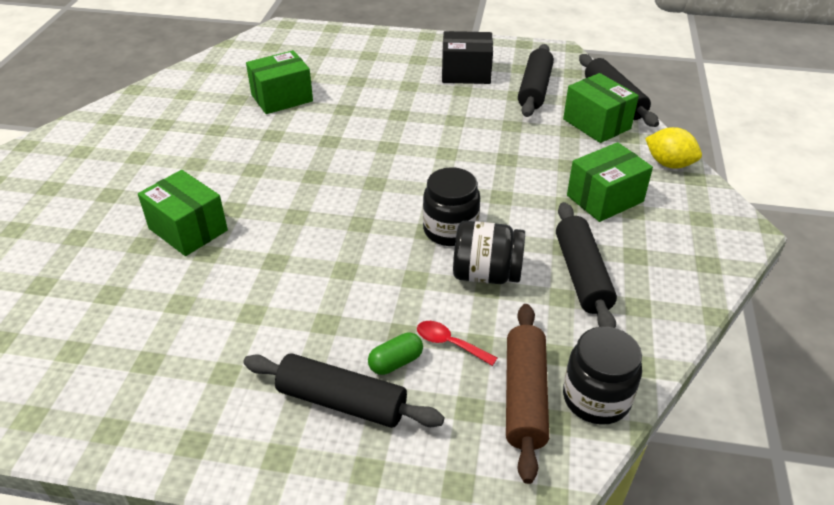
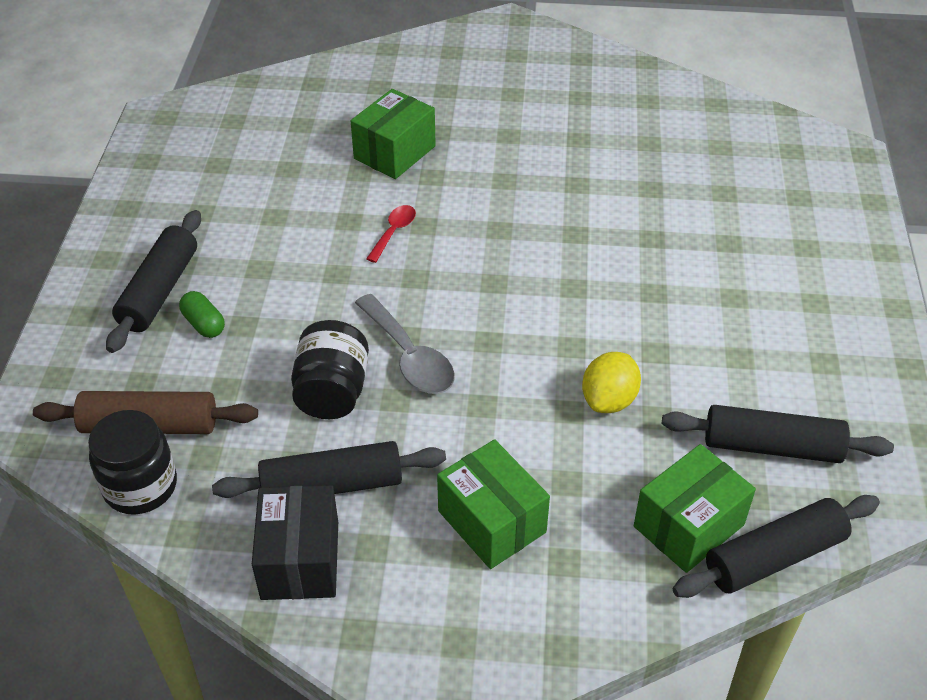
camera: 85 degrees right, 5 degrees up
(282, 98) = (662, 179): green box -> none
(449, 343) = (226, 364): red spoon -> red spoon (394, 232)
(450, 230) = (409, 356): black jar -> grey spoon
(466, 73) = (793, 360): black box -> black box (300, 560)
(669, 164) = (594, 616): yellow lemon -> yellow lemon (609, 400)

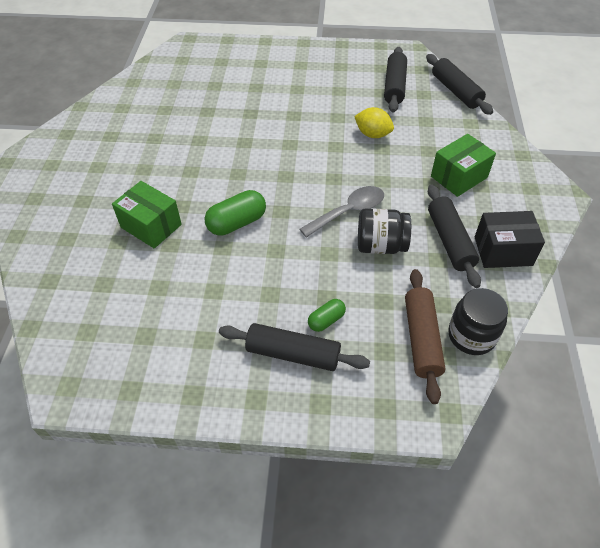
camera: 90 degrees left, 5 degrees up
(394, 232) = (237, 223): red spoon -> green capsule
(688, 525) = (445, 113): green box -> none

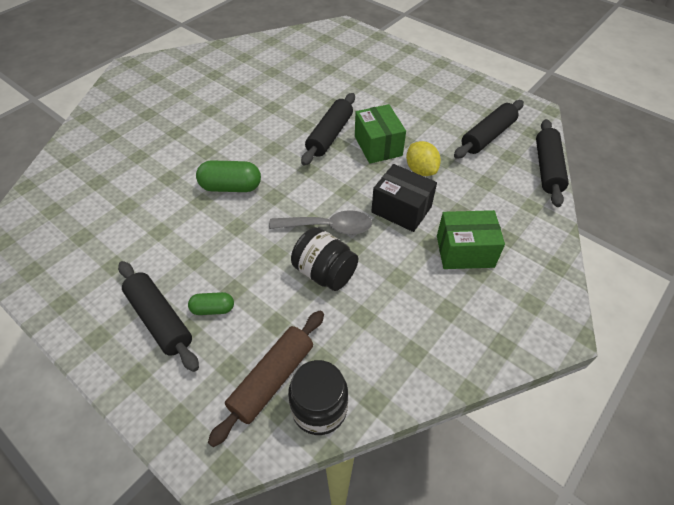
camera: 35 degrees right, 0 degrees up
(151, 226) = (170, 156): green box -> green box (378, 146)
(450, 241) = (392, 306): black rolling pin -> black rolling pin (329, 135)
(503, 251) = (435, 348): black box -> black box (401, 209)

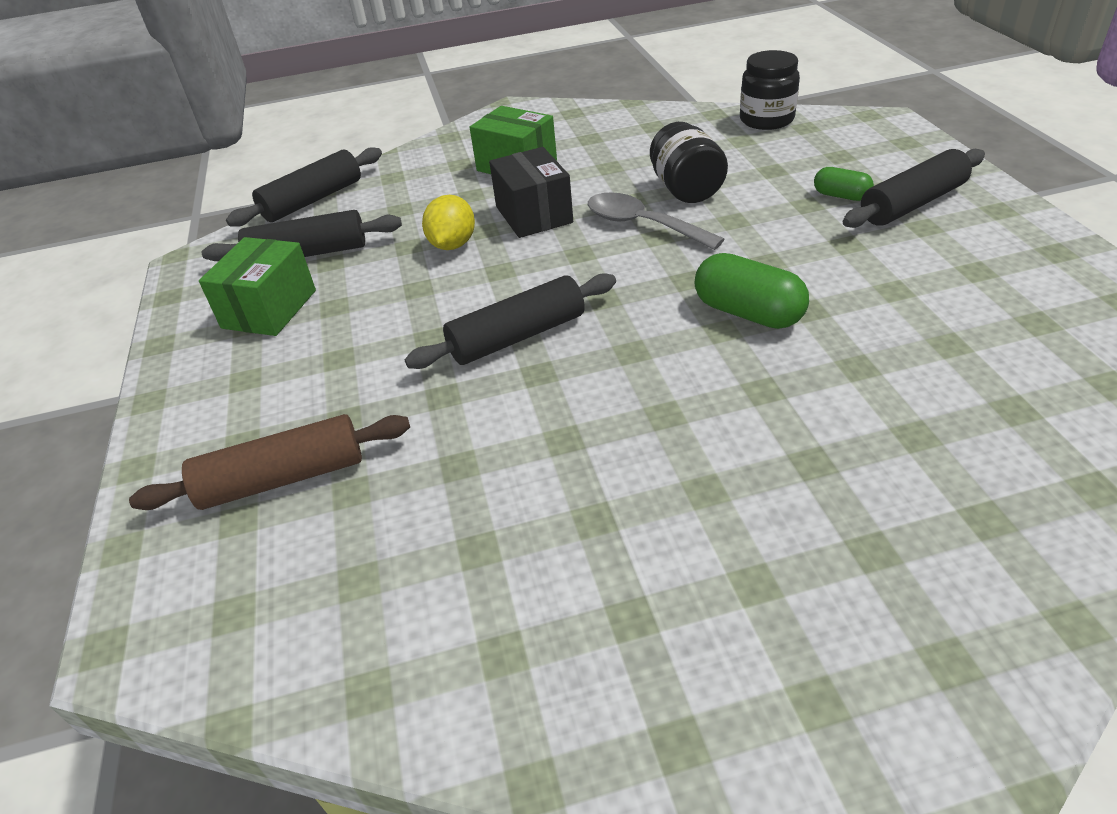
camera: 140 degrees left, 10 degrees down
(160, 319) = (912, 204): black rolling pin -> black rolling pin turned 60 degrees clockwise
(272, 379) = (800, 141): brown rolling pin -> brown rolling pin (283, 478)
(378, 146) = (465, 293): green box -> green box (269, 309)

